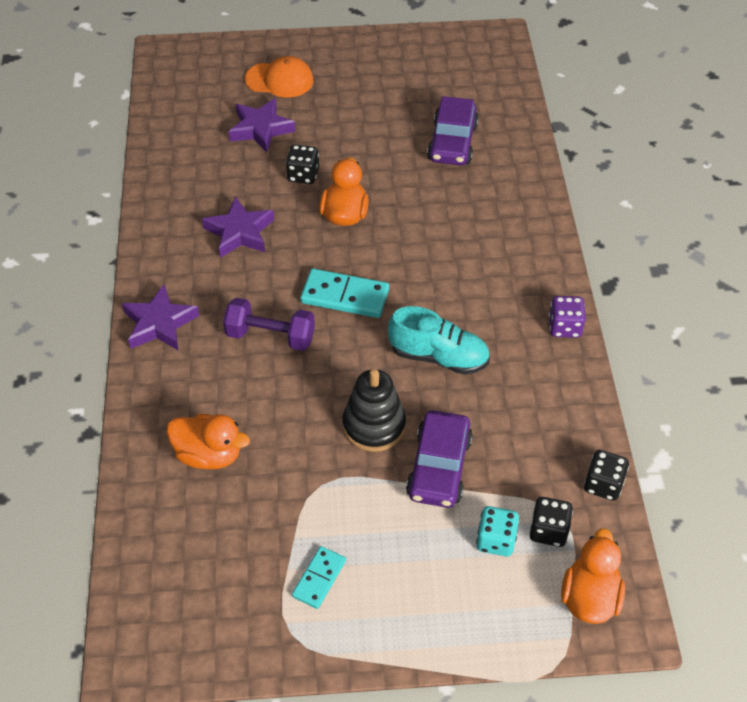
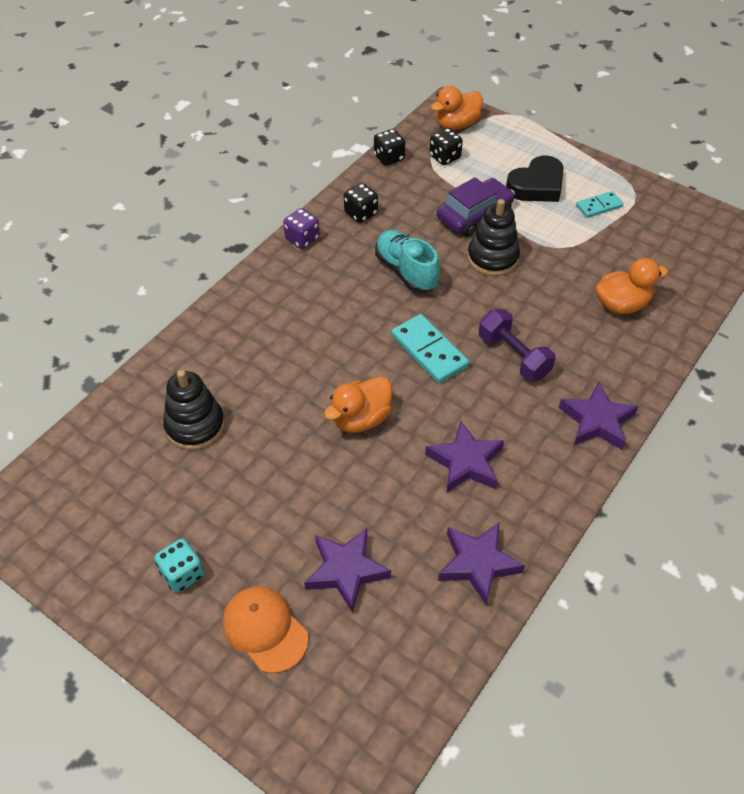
camera: 140 degrees left, 0 degrees up
(179, 179) = (478, 564): none -> purple star
(209, 454) = (621, 305): orange duck -> orange duck turned 105 degrees clockwise
(303, 175) = (357, 484): black dice -> black dice (361, 213)
(411, 561) = (536, 185): none -> black heart
(452, 143) = (195, 426): purple car -> black stacking toy
(496, 540) = (479, 169): turquoise dice -> turquoise dice (182, 574)

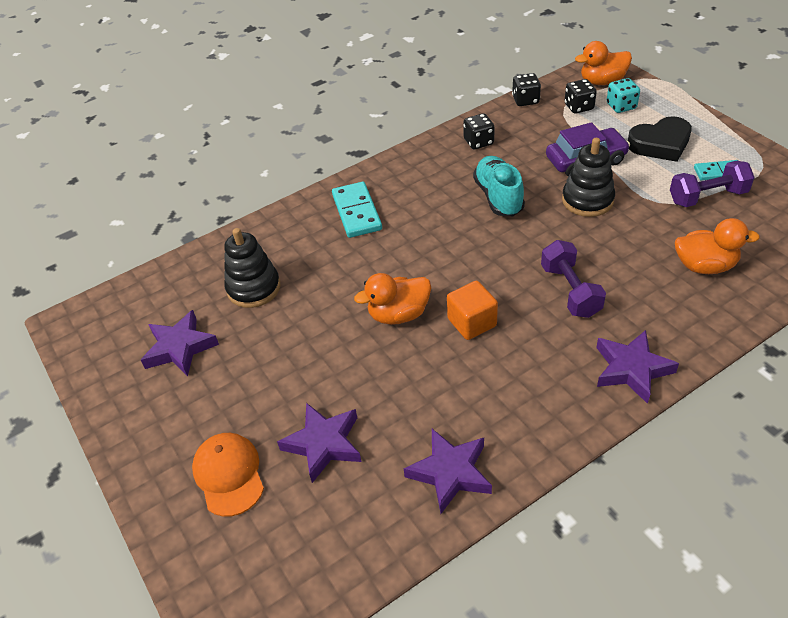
camera: 25 degrees right, 5 degrees down
(182, 574) = (184, 407): turquoise dice -> turquoise dice (621, 106)
(302, 239) = (416, 154): purple dice -> none
(429, 351) = (489, 269): turquoise domino -> turquoise domino (357, 212)
(435, 410) = (472, 322): none -> orange cube
(465, 462) = (480, 376): purple star -> purple star (180, 348)
(599, 234) = (707, 197): none -> purple dumbbell

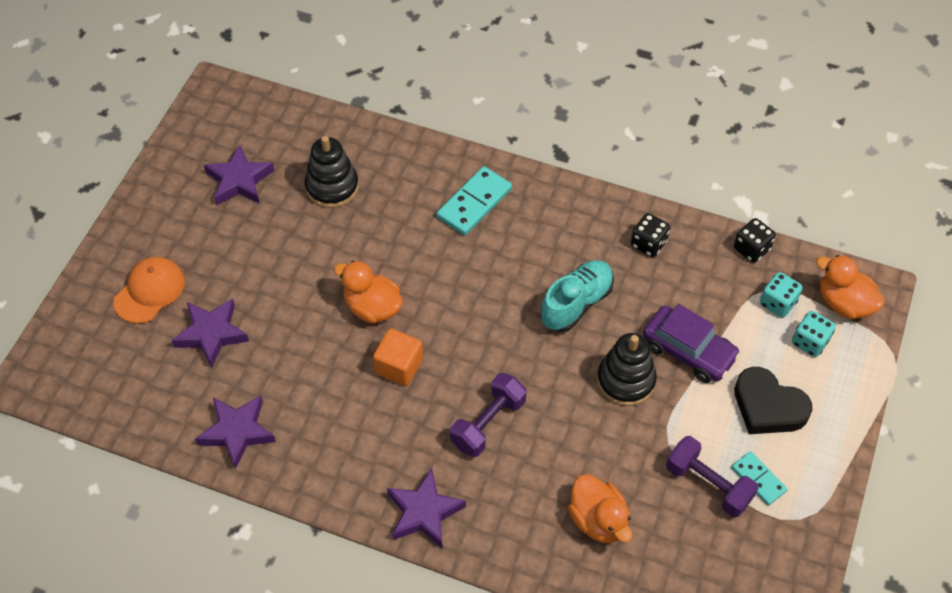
camera: 50 degrees right, 10 degrees up
(579, 107) = (777, 303): black dice -> turquoise dice

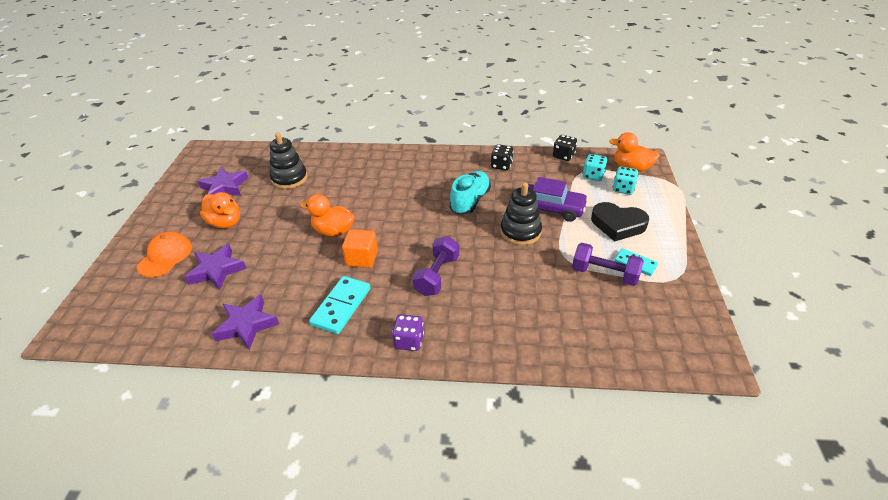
camera: 15 degrees left, 15 degrees down
(424, 512) = (409, 341): purple star -> purple dice
(474, 203) = (385, 168): turquoise domino -> turquoise domino (341, 306)
(598, 520) = (540, 313): orange duck -> orange duck (225, 223)

